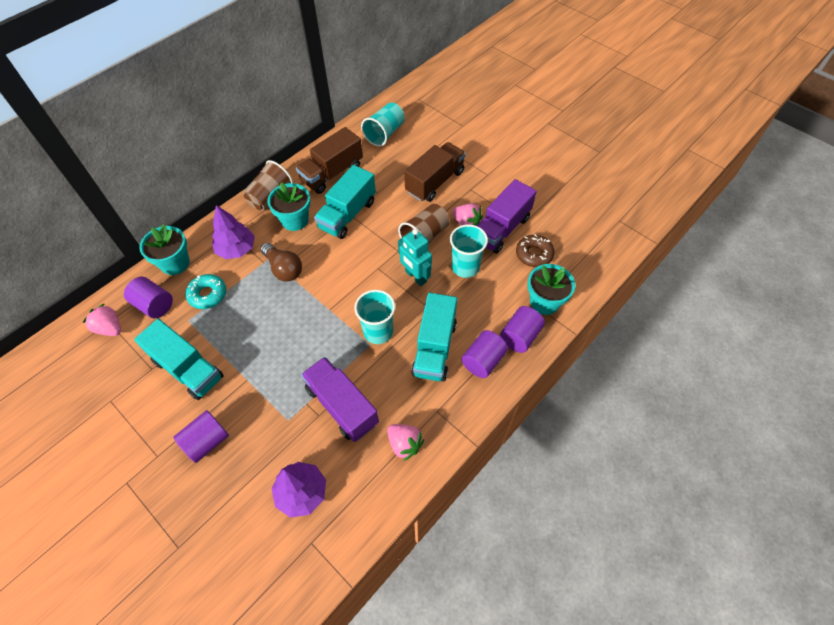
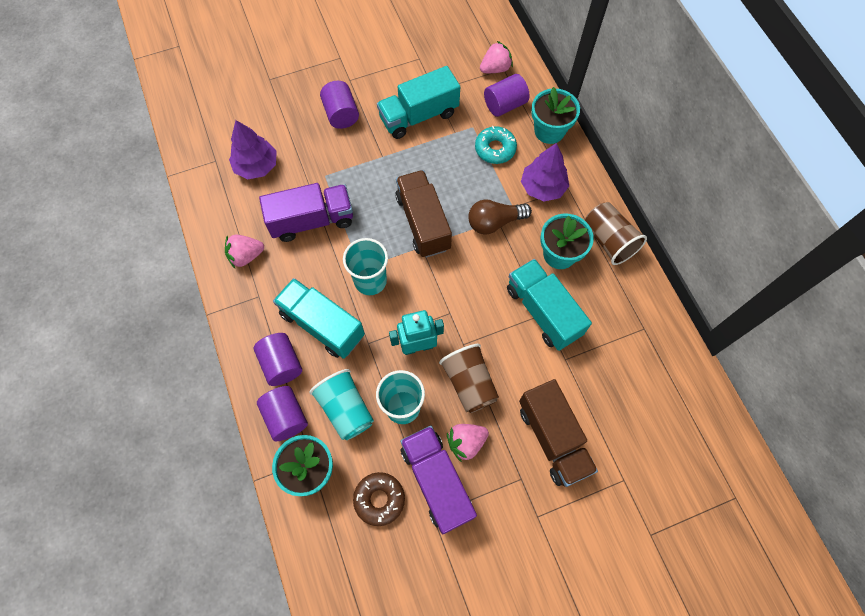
camera: 115 degrees right, 10 degrees up
(332, 173) = (620, 320): brown truck -> brown truck (423, 223)
(384, 134) = (672, 414): turquoise cup -> turquoise cup (346, 409)

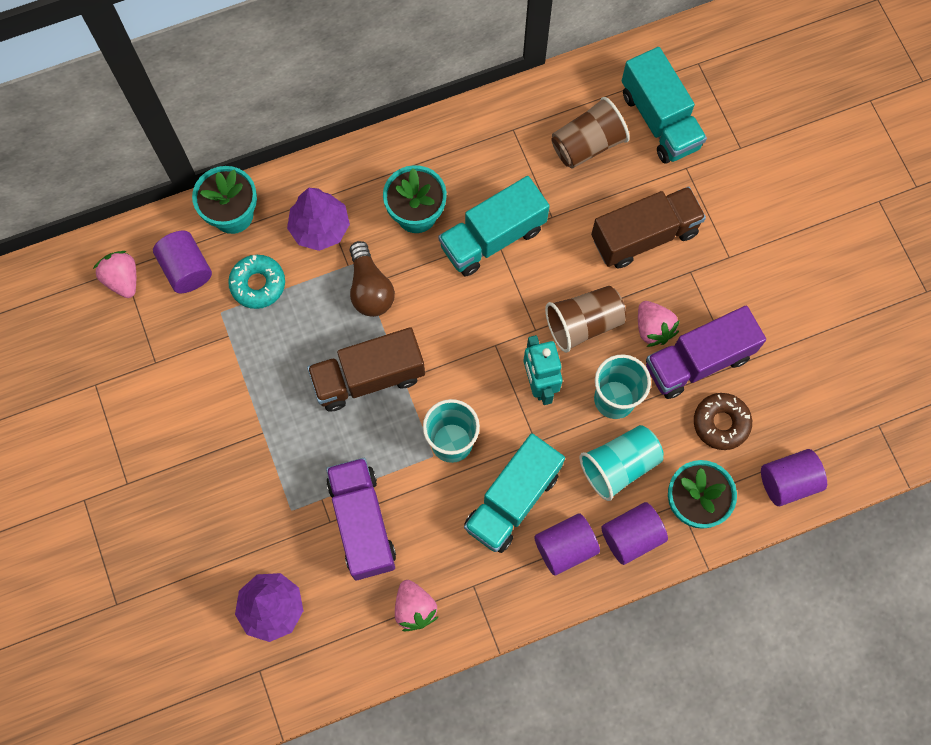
camera: 90 degrees left, 5 degrees up
(341, 114) = (188, 492): purple cylinder -> purple cylinder (788, 481)
(419, 116) = (198, 384): turquoise truck -> turquoise truck (659, 120)
(608, 241) = (399, 156): brown cup -> brown cup (587, 145)

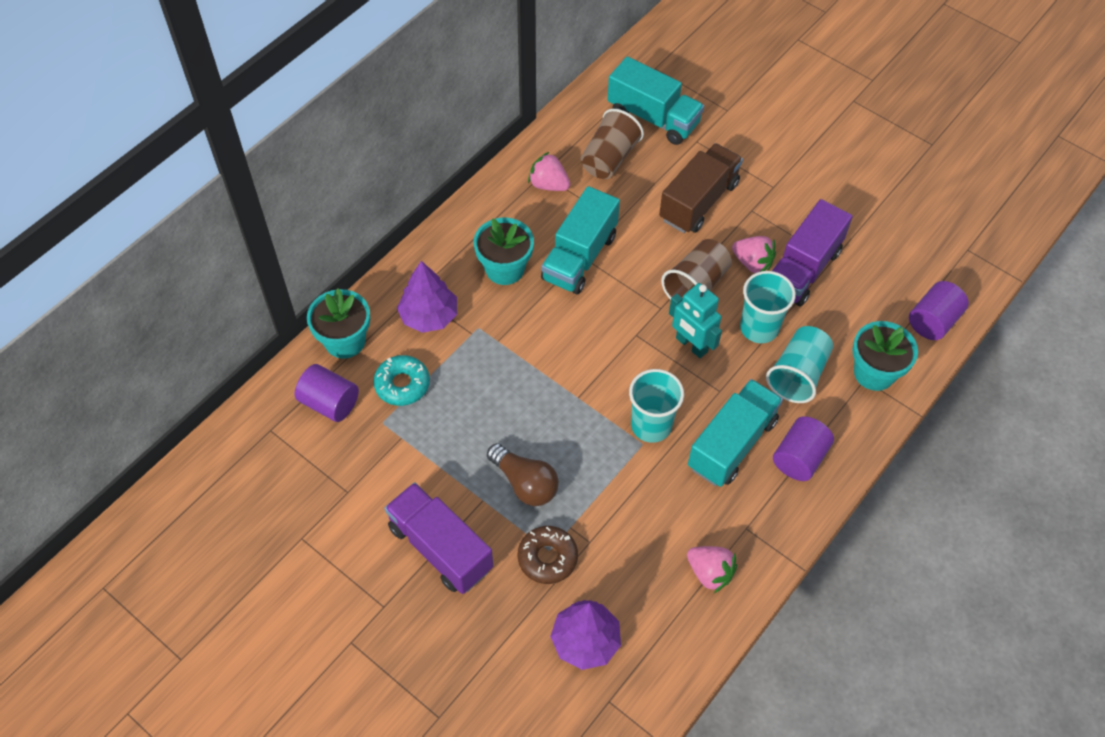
camera: 30 degrees left, 15 degrees down
(123, 279) = (275, 439): pink strawberry -> pink strawberry (548, 185)
(362, 523) = (618, 528): purple truck -> purple truck (440, 548)
(368, 377) = (547, 410): brown truck -> none
(370, 288) = (503, 342): brown light bulb -> brown light bulb (525, 483)
(512, 500) = (732, 444): turquoise truck -> turquoise truck turned 150 degrees counterclockwise
(631, 536) = (845, 422): purple cylinder -> none
(721, 423) = (852, 305): brown donut -> brown donut (547, 558)

